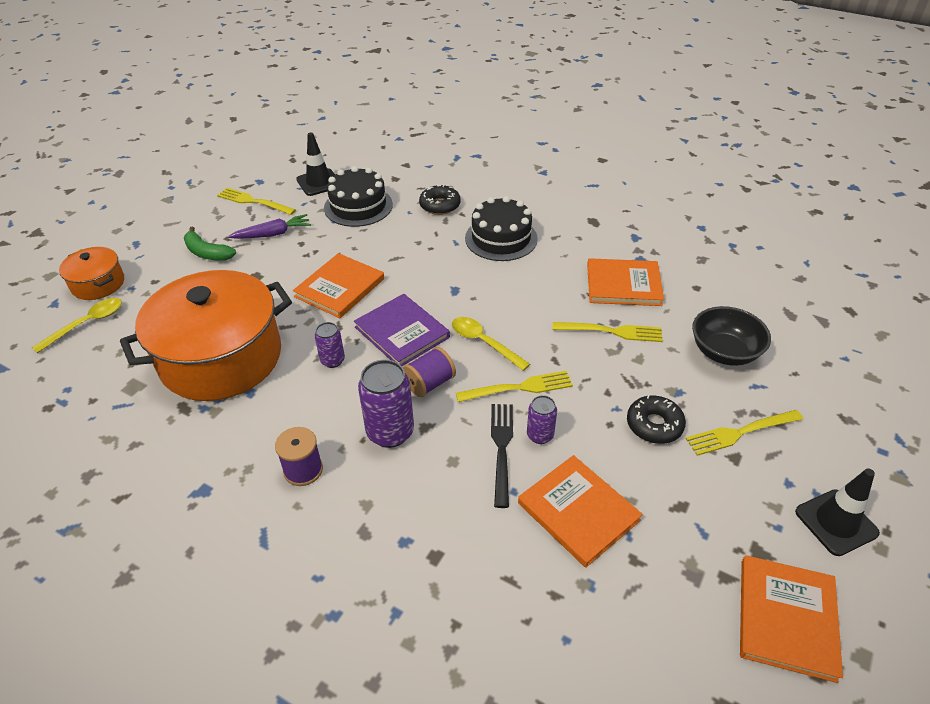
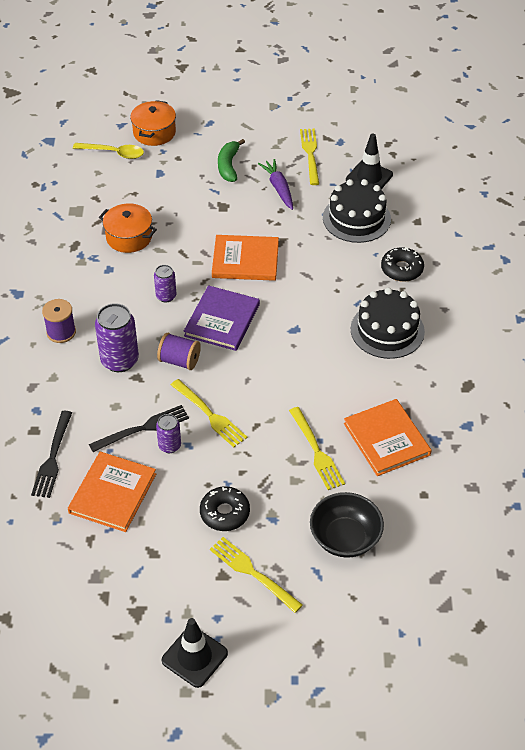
camera: 60 degrees right, 5 degrees up
(221, 358) = (129, 237): orange pot -> orange pot, size x0.47
(273, 234) = (279, 188): purple carrot -> purple carrot turned 150 degrees counterclockwise
(483, 342) = (245, 373): yellow spoon -> none
(490, 552) = (53, 457): none -> black fork
(786, 618) = (89, 640): orange book -> none

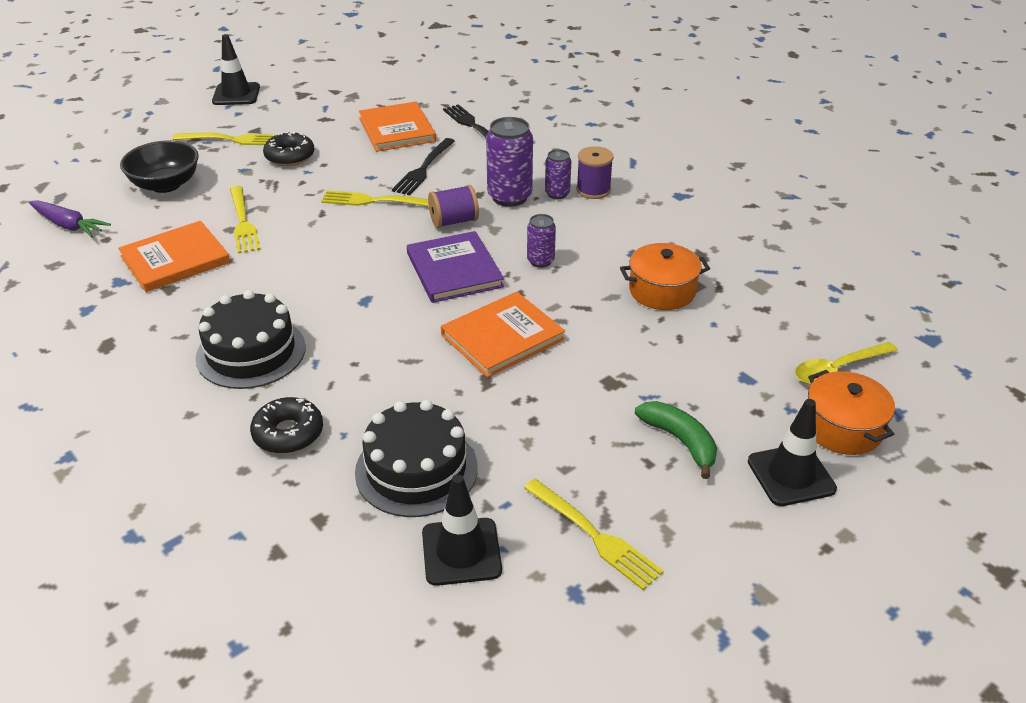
camera: 140 degrees right, 10 degrees down
(169, 446) = (386, 169): purple can -> purple can (557, 193)
(204, 130) = (791, 475): none -> black traffic cone
(279, 188) = (573, 450): purple carrot -> purple carrot (68, 225)
(316, 451) = (243, 222): yellow fork -> yellow fork turned 135 degrees counterclockwise
(386, 439) = (175, 259): orange book -> orange book turned 60 degrees counterclockwise

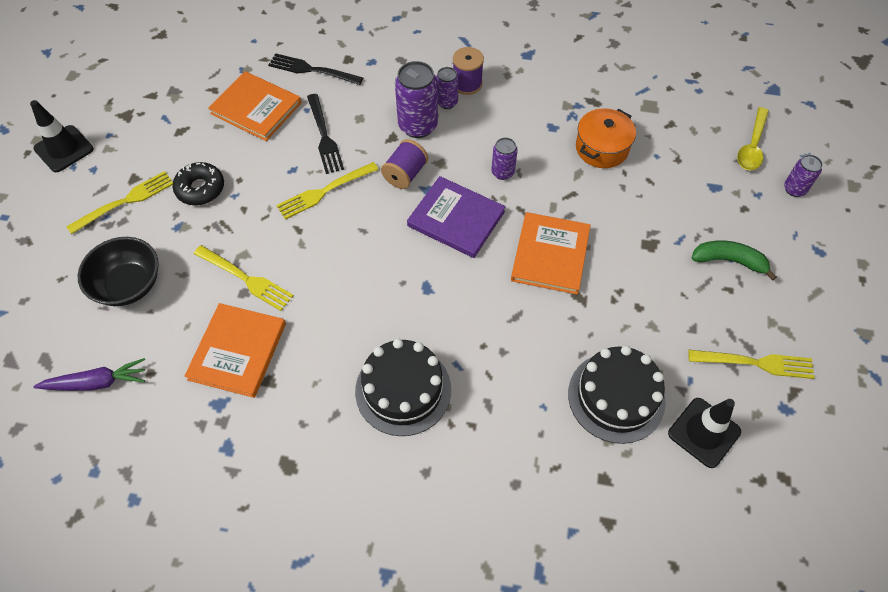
camera: 40 degrees left, 20 degrees up
(288, 433) = (509, 434): black donut -> none
(791, 475) = (802, 242): black traffic cone -> none
(842, 428) = (794, 189): orange pot -> purple can

